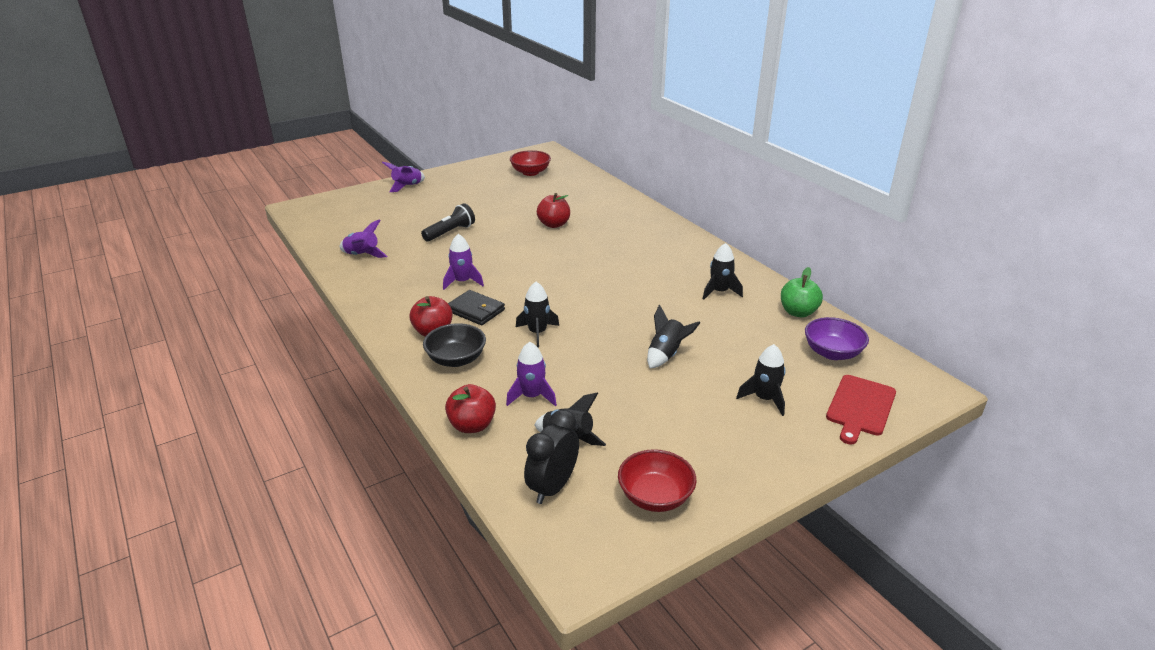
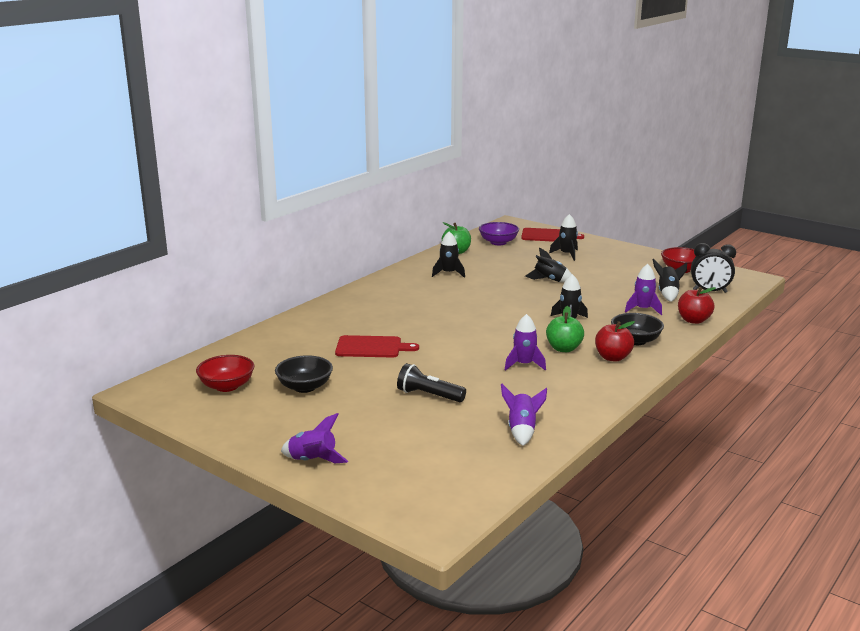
camera: 110 degrees left, 10 degrees down
(475, 310) = (564, 348): black wallet -> green apple
(506, 194) = (305, 387): none -> black bowl
(554, 224) = (371, 347): red apple -> red cutting board

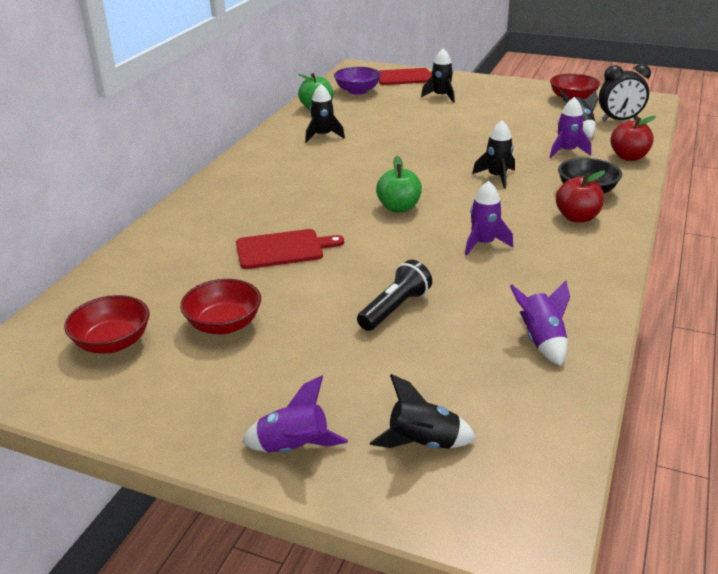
camera: 15 degrees left, 10 degrees up
(305, 387) = (224, 324): black bowl -> red bowl
(429, 395) = (395, 308): black flashlight -> black flashlight turned 120 degrees clockwise
(549, 280) = (442, 129): black rocket -> black rocket (423, 443)
(564, 348) = (515, 214): green apple -> green apple (399, 208)

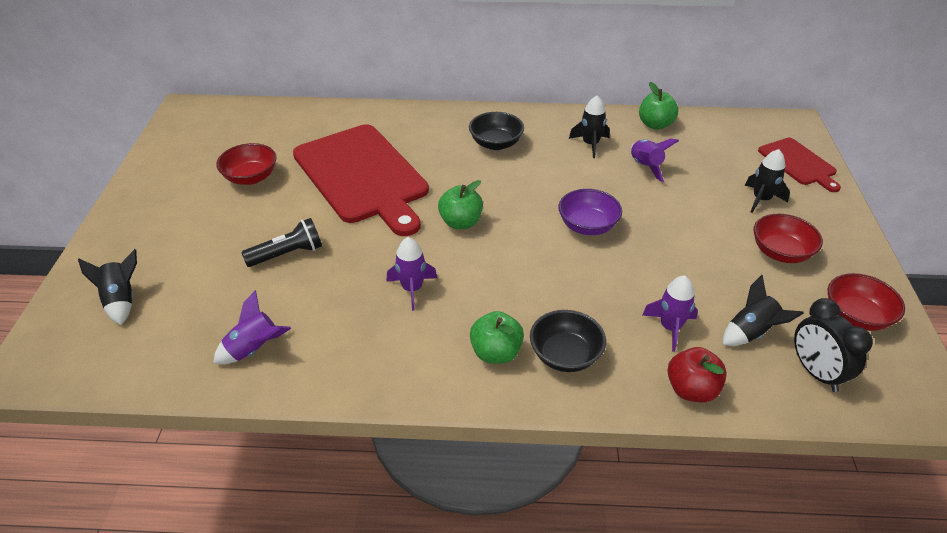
camera: 70 degrees right, 10 degrees up
(113, 343) = (223, 140): red bowl -> red bowl (780, 252)
(283, 249) = (362, 176): red cutting board -> red cutting board, size x2.00
(285, 174) = (496, 144): none -> black bowl
(294, 448) = (118, 243): purple rocket -> purple rocket (645, 167)
(357, 91) = (722, 139): purple bowl -> purple bowl (587, 226)
(395, 308) = (287, 254): black flashlight -> black flashlight turned 45 degrees counterclockwise
(497, 177) = (563, 277): black rocket -> none
(577, 217) = (496, 353): red apple -> green apple

